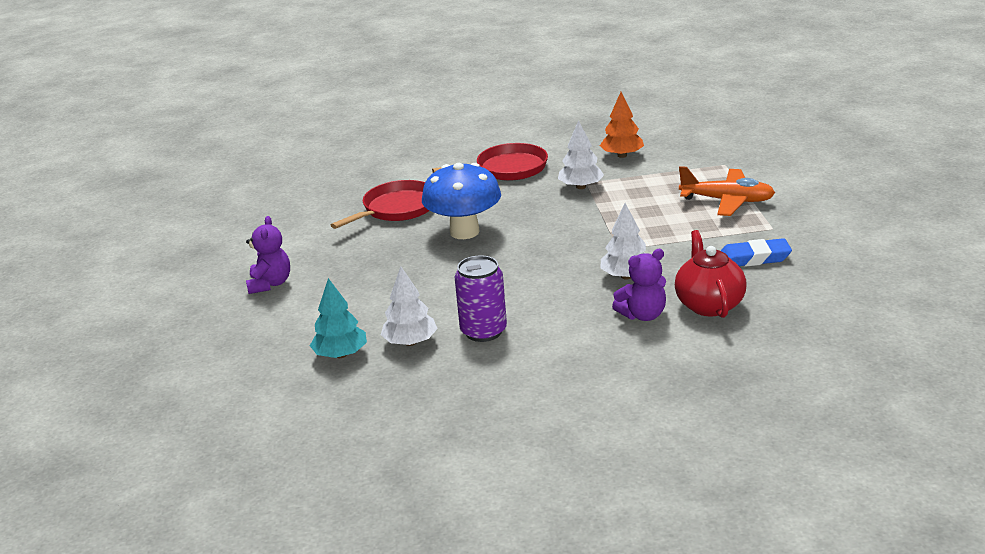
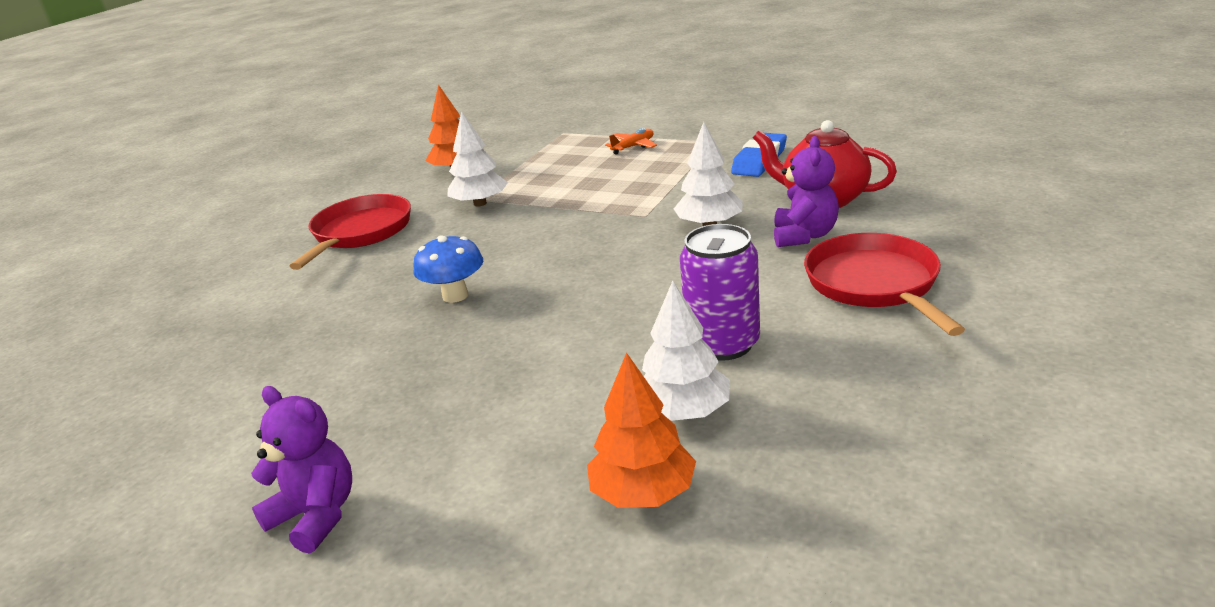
camera: 55 degrees left, 0 degrees up
(341, 354) = (643, 493): turquoise tree -> orange tree
(396, 209) = (308, 330): red pan -> red pan (875, 284)
(464, 232) = (455, 296): blue mushroom -> blue mushroom, size x0.57
(727, 201) = (633, 146): orange plane -> orange plane, size x0.51

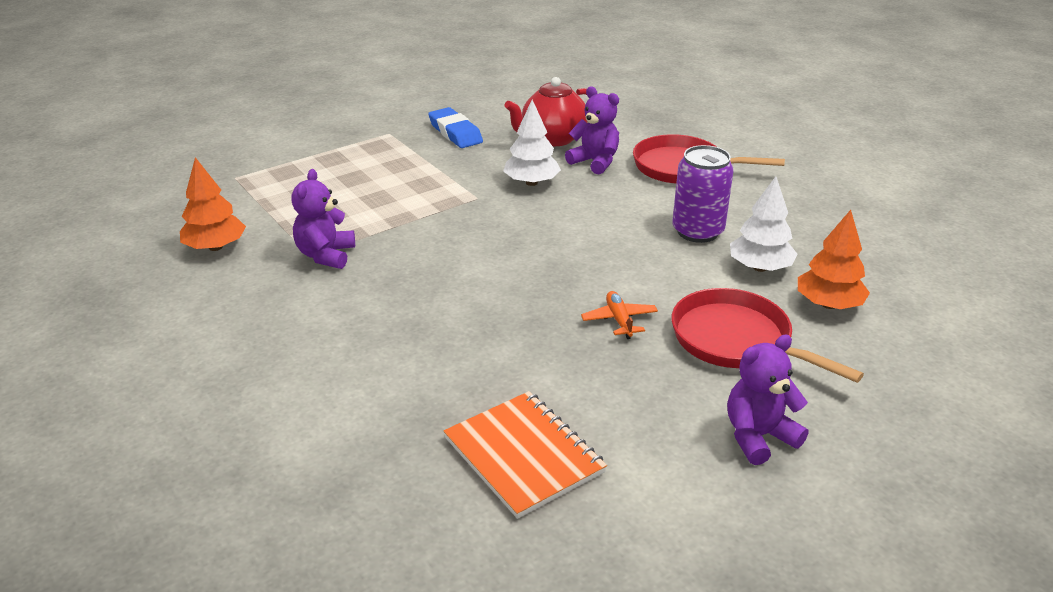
camera: 65 degrees left, 5 degrees up
(238, 388) = (523, 455): none -> orange notebook
(360, 233) = (280, 331): red pan -> red pan (736, 340)
(455, 296) = (497, 309): blue mushroom -> none
(480, 203) = (326, 255): white tree -> purple teddy bear
(633, 146) = (335, 161): orange plane -> orange plane (619, 320)

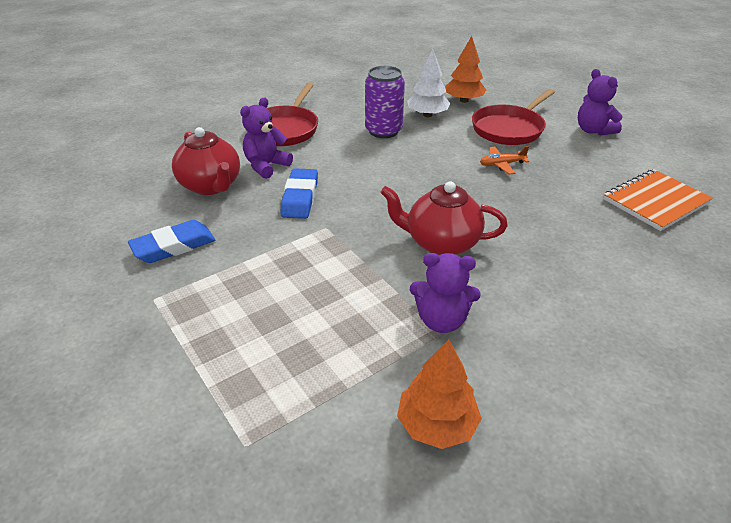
camera: 90 degrees left, 5 degrees up
(443, 261) = (441, 243): none -> red teapot
(531, 183) = (300, 198): white tree -> blue eraser

